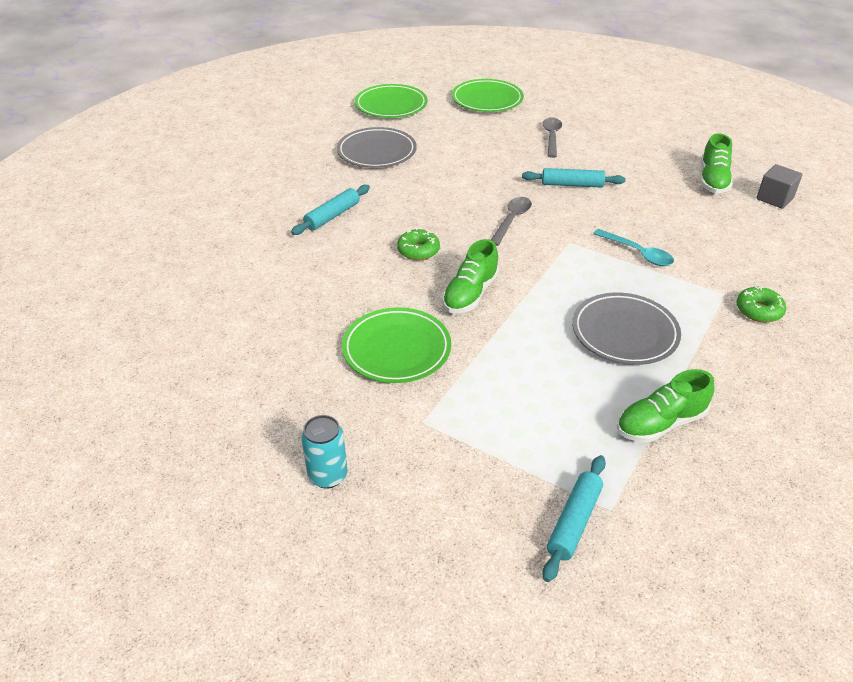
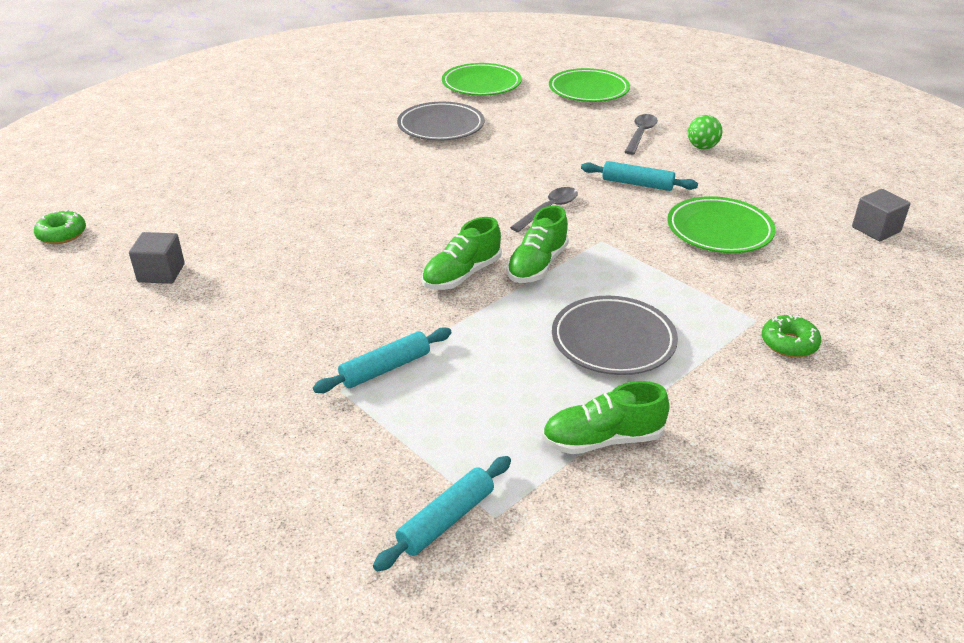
camera: 15 degrees right, 5 degrees down
(196, 339) = (161, 273): none -> grey cube
(327, 475) = (214, 422): turquoise can -> none
(332, 216) = (360, 180): turquoise rolling pin -> turquoise rolling pin (385, 368)
(396, 349) = (353, 315): green plate -> green plate (719, 230)
(418, 250) = (430, 225): green donut -> green donut (62, 234)
(607, 142) = (702, 147): none -> green ball
(638, 253) = (675, 262): turquoise spoon -> none
(713, 180) = (808, 201): green shoe -> green shoe (537, 265)

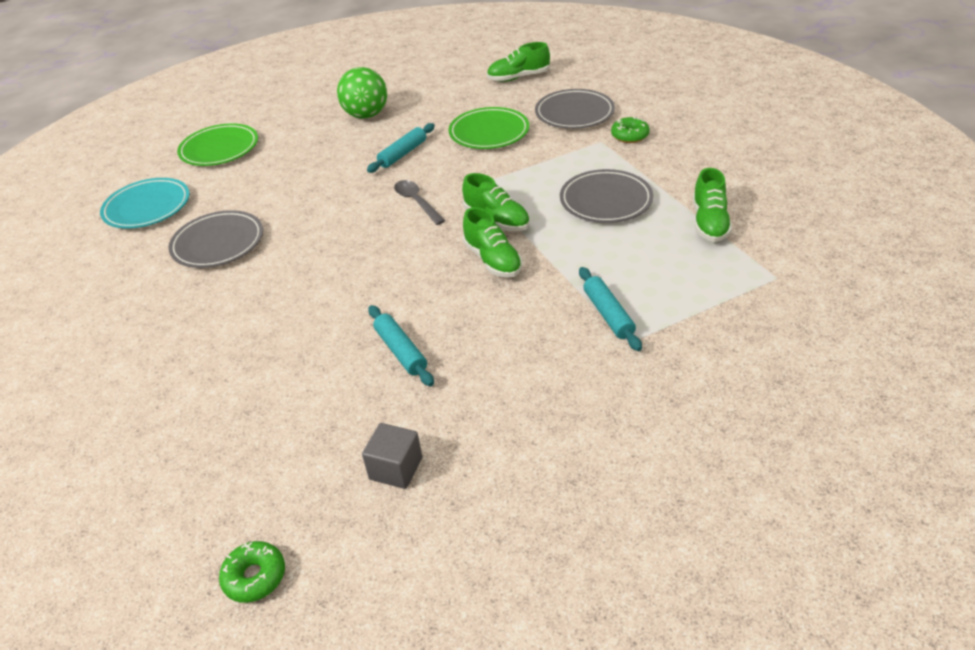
camera: 70 degrees left, 5 degrees up
(446, 520) = (779, 299): turquoise rolling pin -> turquoise rolling pin (401, 351)
(481, 84) = (147, 207): green plate -> turquoise plate
(640, 134) = (323, 138): grey spoon -> none
(702, 147) = (366, 115): green ball -> green ball, size x1.73
(815, 288) = (574, 113): none -> grey plate
(876, 229) = (518, 77): grey cube -> green shoe

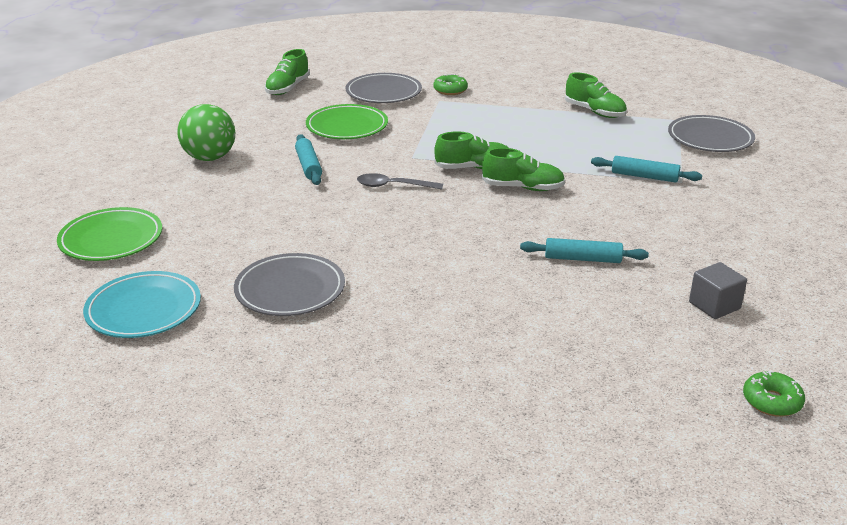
camera: 55 degrees left, 10 degrees down
(606, 201) = (516, 128): grey plate -> grey plate (710, 138)

